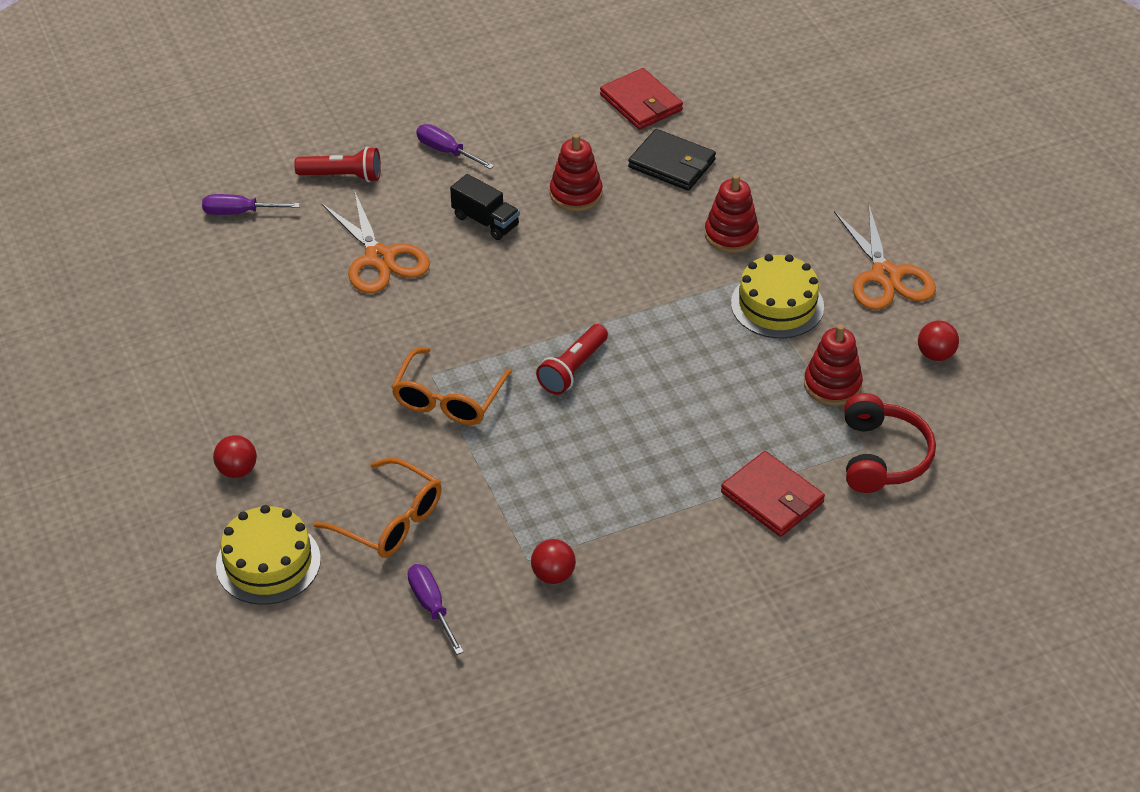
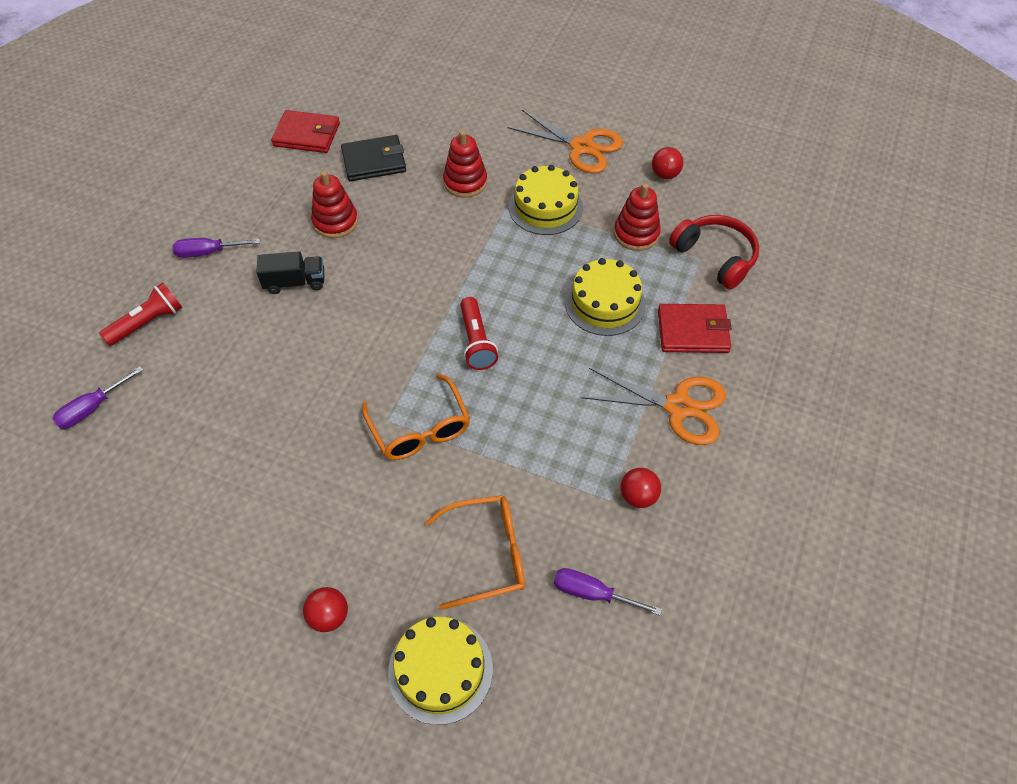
camera: 45 degrees left, 10 degrees up
(379, 258) = (248, 363): orange scissors -> orange scissors (678, 407)
(723, 419) = (605, 303): none -> yellow cake

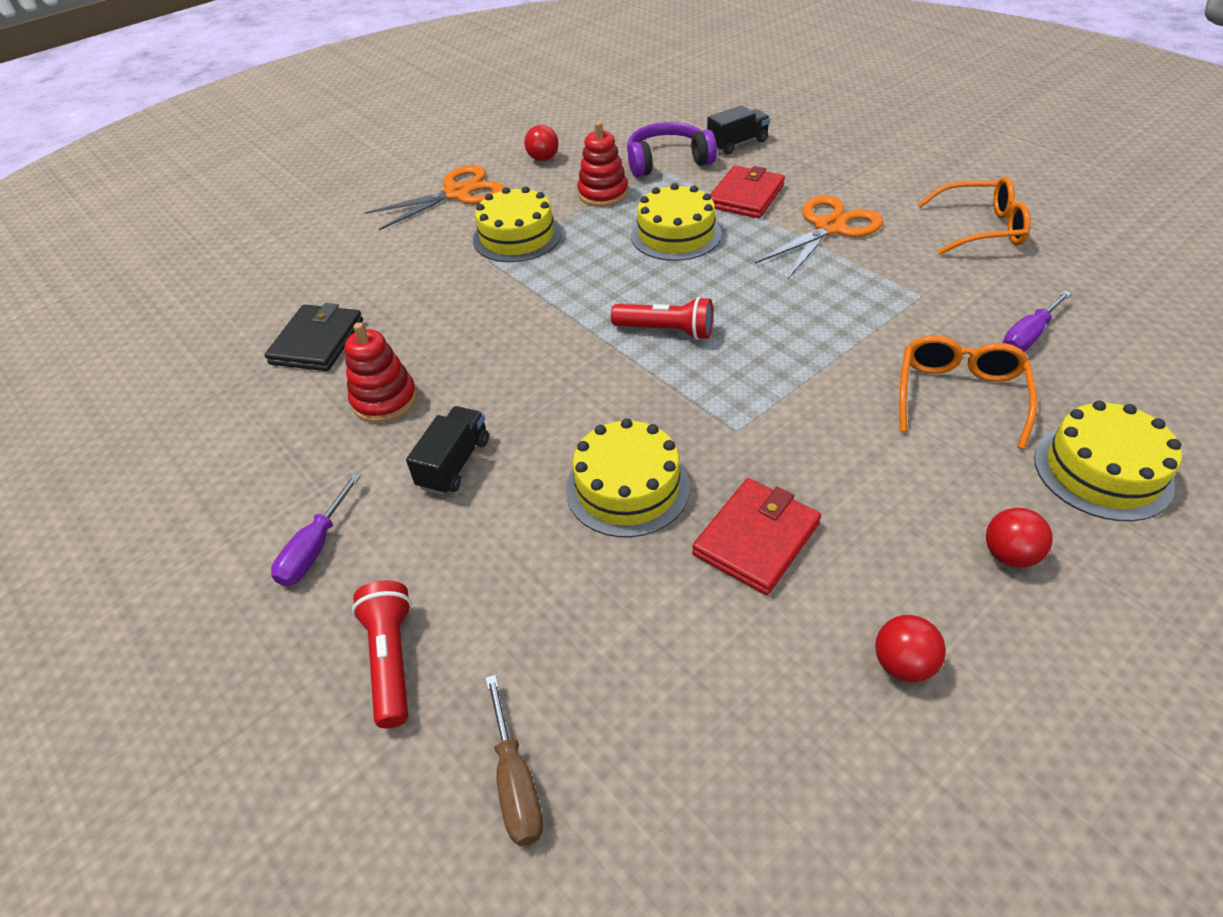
camera: 60 degrees left, 10 degrees down
(93, 408) = (515, 781): purple screwdriver -> brown screwdriver
(307, 135) = (202, 391): red wallet -> red wallet (756, 539)
(309, 378) = (627, 487): none -> yellow cake
(419, 428) = (763, 405): orange glasses -> orange glasses (979, 228)
(465, 182) = (426, 280): red stacking toy -> none
(638, 496) = (923, 278): red ball -> red ball (903, 664)
(715, 257) = (667, 161): red headphones -> purple headphones
(780, 296) = (737, 144): none -> black truck

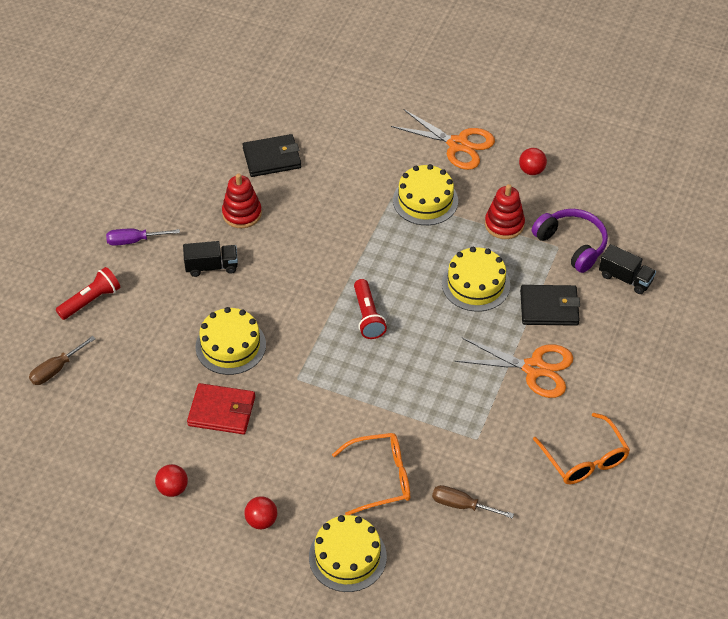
camera: 60 degrees right, 5 degrees up
(746, 196) = (549, 308): red wallet -> black wallet
(1028, 336) = (462, 505): purple screwdriver -> brown screwdriver

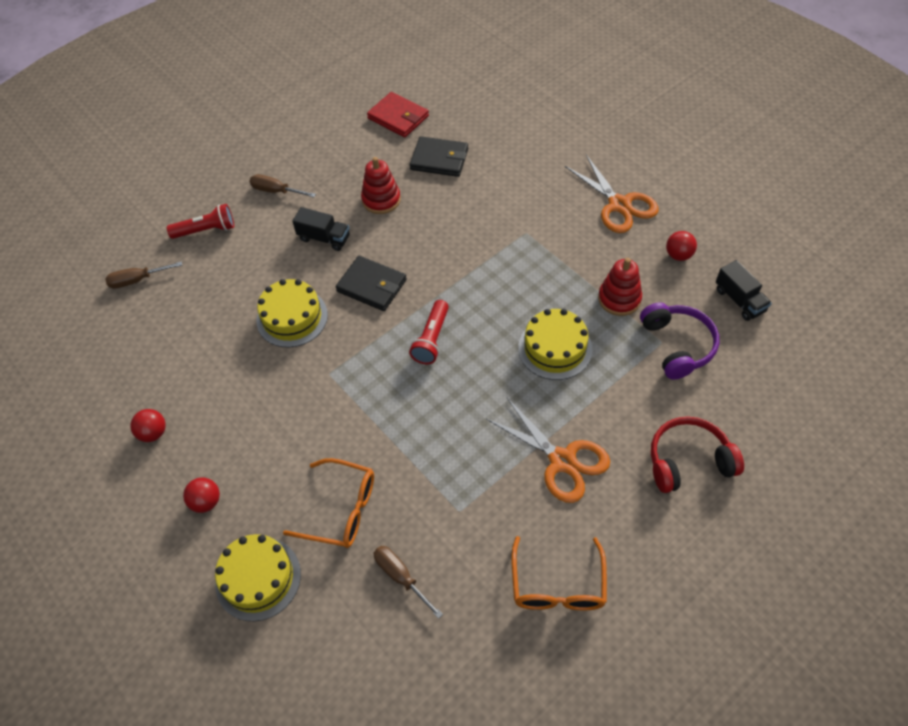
camera: 30 degrees right, 5 degrees up
(134, 241) = (276, 191): purple screwdriver -> brown screwdriver
(221, 411) = (243, 377): red wallet -> red wallet (398, 117)
(425, 200) = (555, 247): yellow cake -> none
(549, 308) = (615, 402): black wallet -> black wallet (371, 286)
(625, 278) = (715, 403): black truck -> black truck (739, 300)
(629, 329) = (688, 461): none -> red headphones

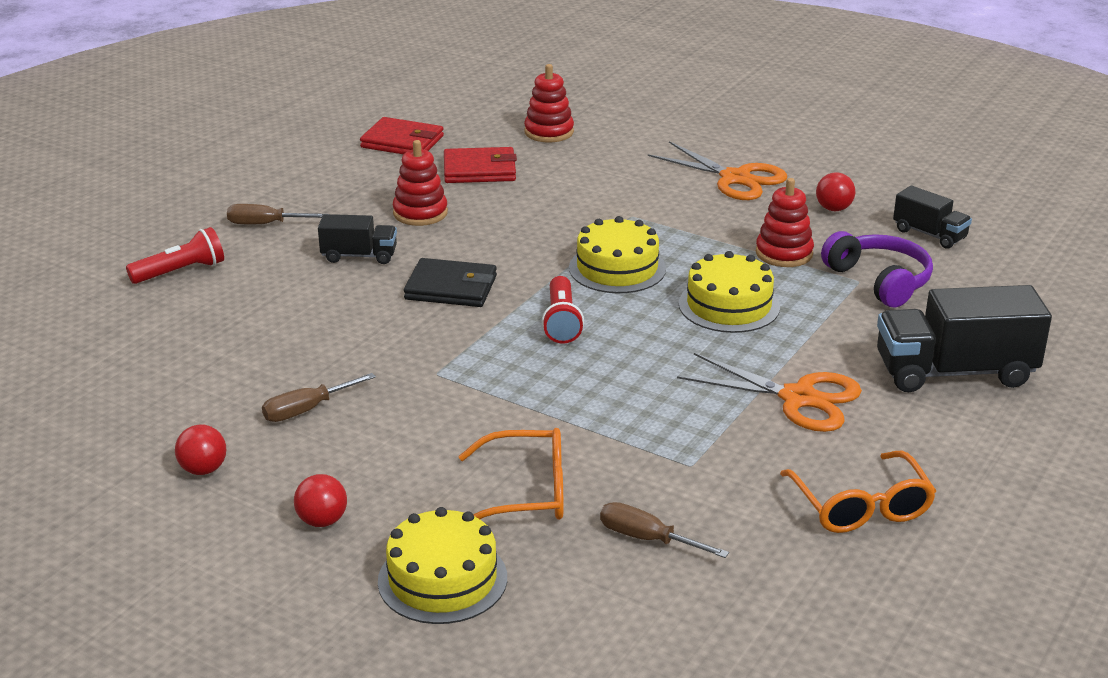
camera: 20 degrees left, 25 degrees down
(138, 280) = (100, 330): brown screwdriver -> brown screwdriver (307, 410)
(292, 317) = (353, 331): yellow cake -> yellow cake (617, 268)
(439, 159) = (479, 170): black wallet -> red wallet
(504, 125) = (549, 132): none -> red stacking toy
(688, 461) = (954, 372): red headphones -> black truck

